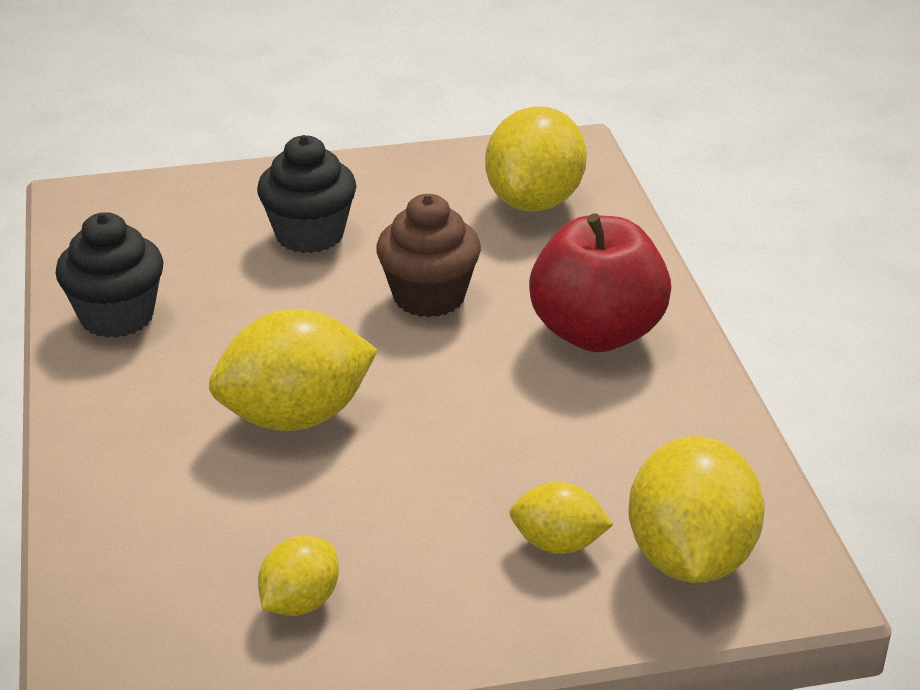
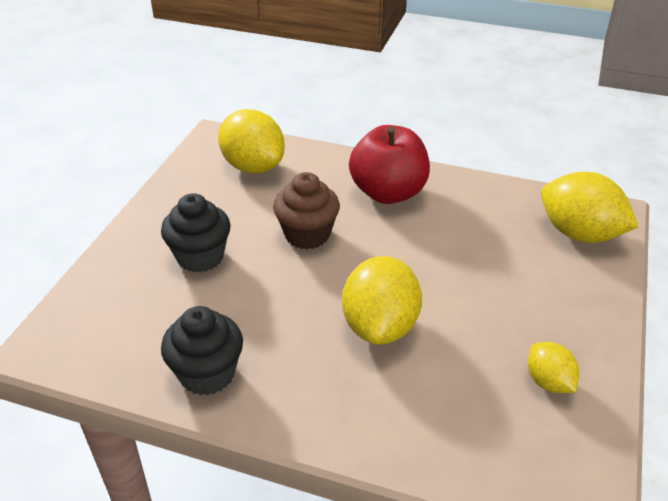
camera: 60 degrees left, 5 degrees up
(558, 544) = (548, 270): yellow lemon -> none

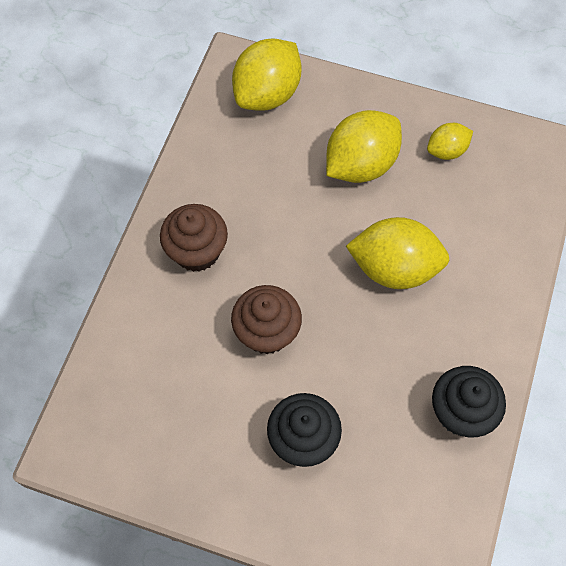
camera: 90 degrees left, 25 degrees up
(253, 166) = (138, 397): yellow lemon -> yellow lemon (360, 164)
(388, 193) = (197, 251): red apple -> brown cupcake

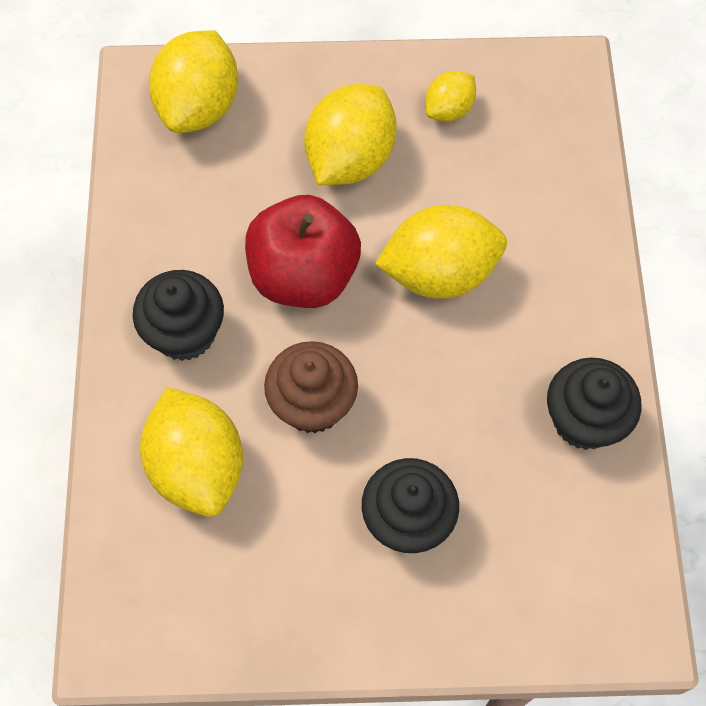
camera: 20 degrees left, 0 degrees up
(170, 349) = (197, 467): none -> yellow lemon
(197, 251) = (185, 333): brown cupcake -> black cupcake
(295, 238) = (303, 275): none -> red apple

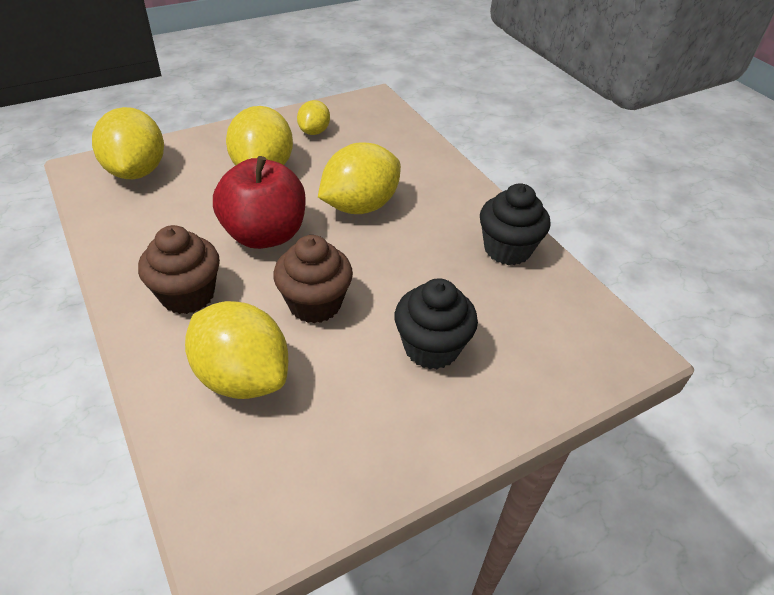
camera: 30 degrees left, 20 degrees down
(185, 333) = (187, 295): black cupcake -> brown cupcake

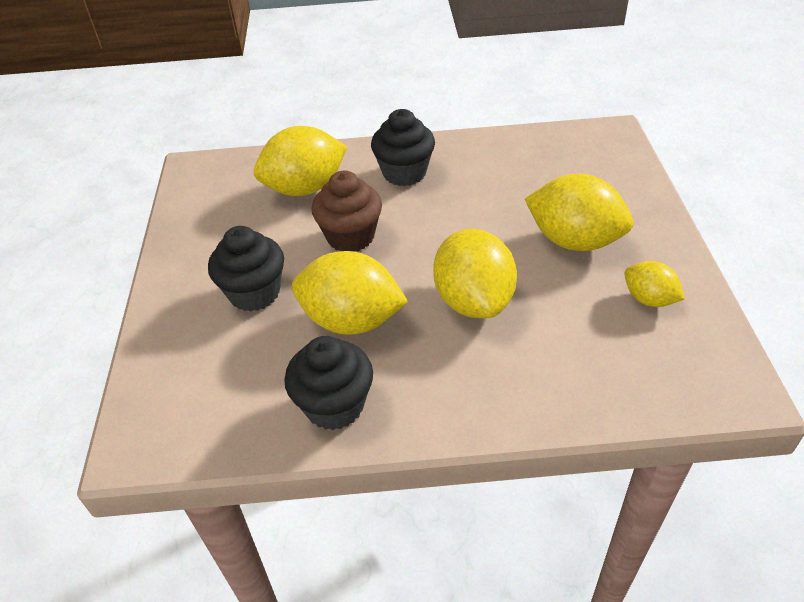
camera: 120 degrees right, 0 degrees up
(137, 171) = (596, 160): yellow lemon -> yellow lemon (351, 320)
(187, 295) = (404, 173): brown cupcake -> black cupcake
(264, 234) = (458, 224): red apple -> none

